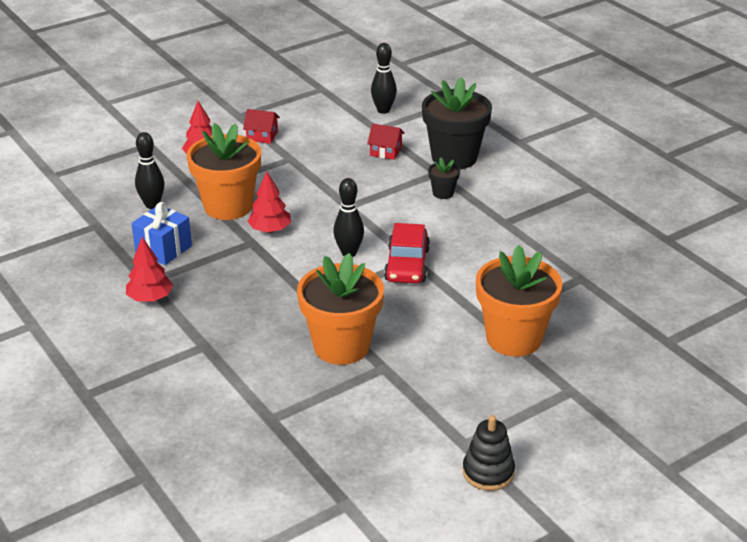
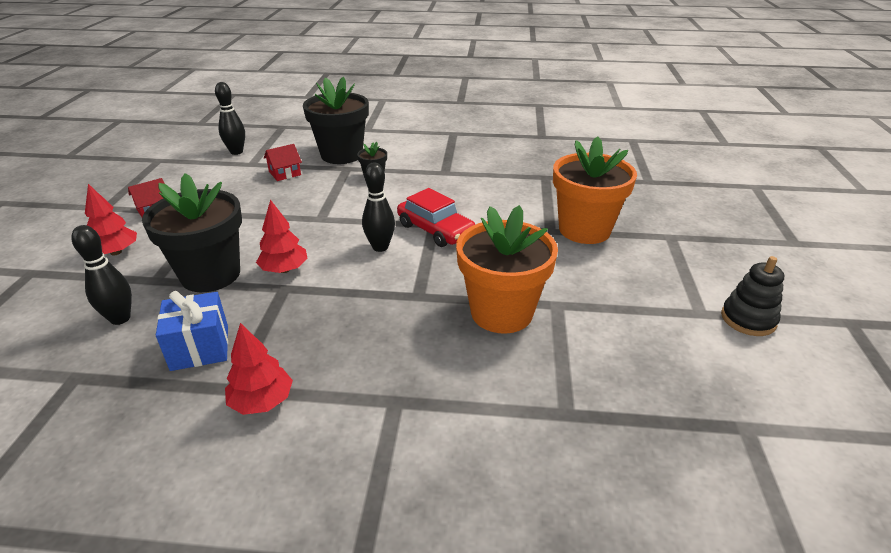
camera: 50 degrees left, 0 degrees up
(228, 206) = (211, 275): orange flower pot -> black flower pot

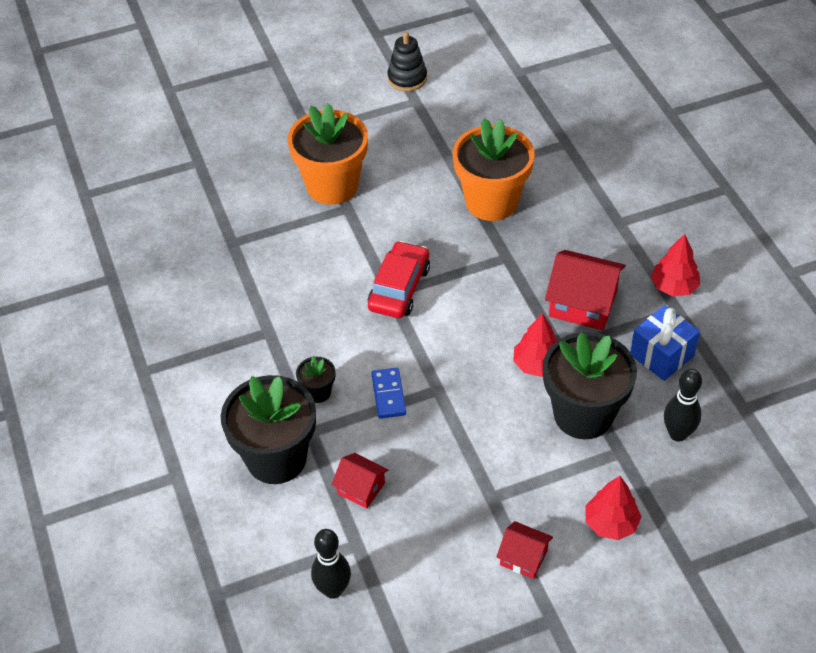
camera: 115 degrees left, 15 degrees up
(315, 321) = (583, 303): none -> red house
(340, 199) = (388, 394): none -> blue domino
(380, 247) = (456, 314): black bowling pin -> none

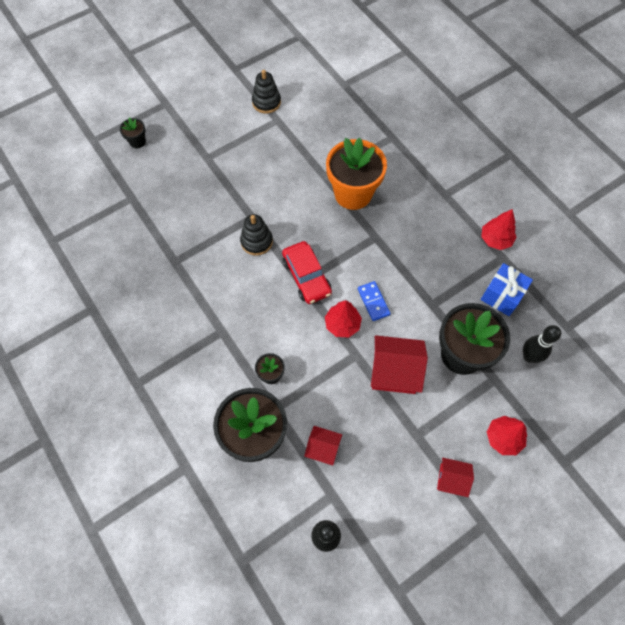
camera: 15 degrees left, 15 degrees up
(225, 99) = (137, 142): none -> black flower pot
(332, 186) = (236, 200): orange flower pot -> none
(345, 237) = (256, 241): none -> black stacking toy
(388, 394) = (322, 366): blue domino -> blue domino (373, 302)
(399, 288) = (306, 277): red car -> red car turned 150 degrees clockwise
(537, 364) = (420, 320): red tree -> red tree (342, 324)
(583, 303) = (438, 265): red house -> red house (394, 371)

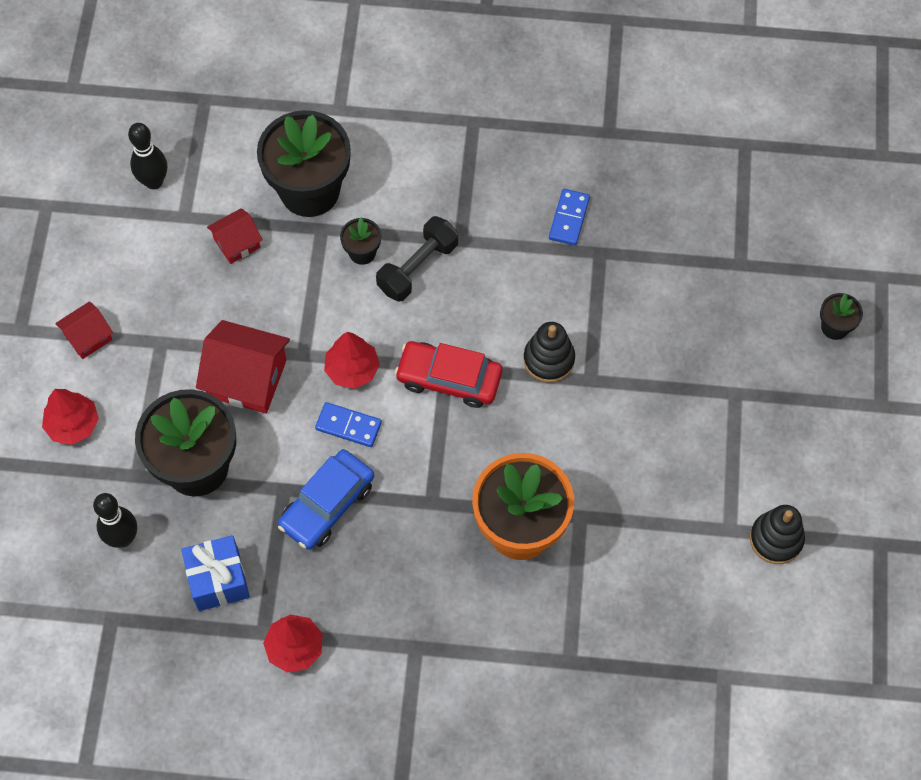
camera: 130 degrees right, 0 degrees up
(165, 289) = (569, 218): none -> blue domino
(256, 339) = (417, 267): none -> black dumbbell
(394, 371) = (247, 378): red house -> red house turned 60 degrees clockwise
(420, 279) = (327, 505): none -> blue car

